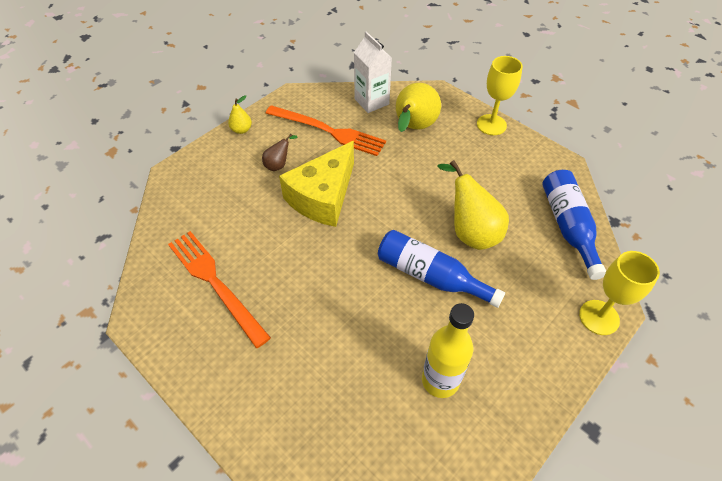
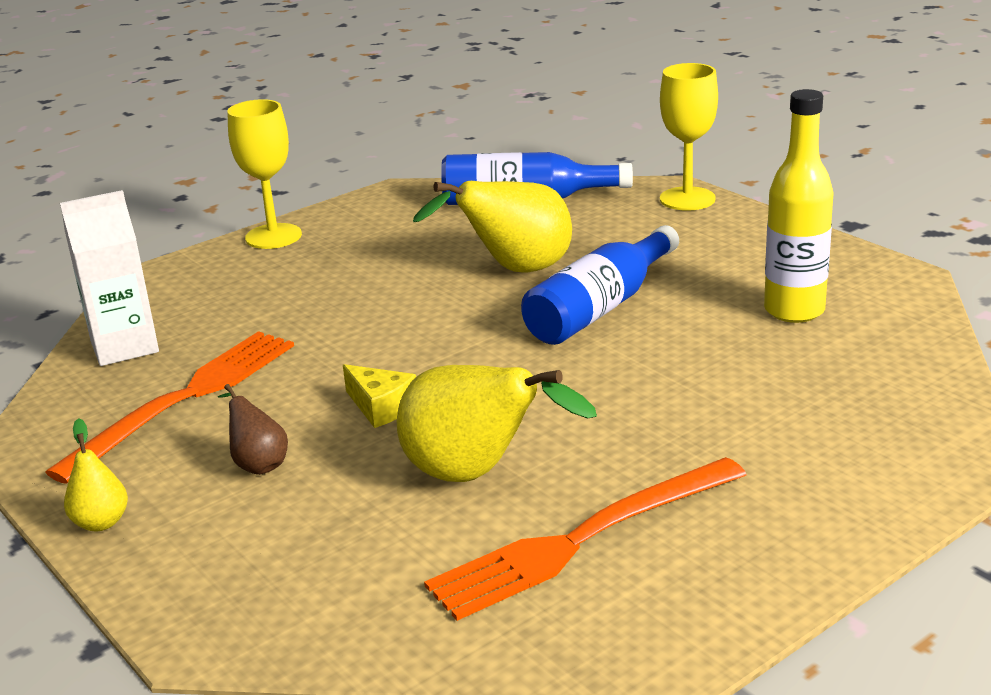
camera: 80 degrees left, 25 degrees down
(323, 197) = (381, 407): yellow cheese -> yellow cheese, size x0.44
(413, 128) = (236, 306): yellow pear -> yellow pear (476, 475)

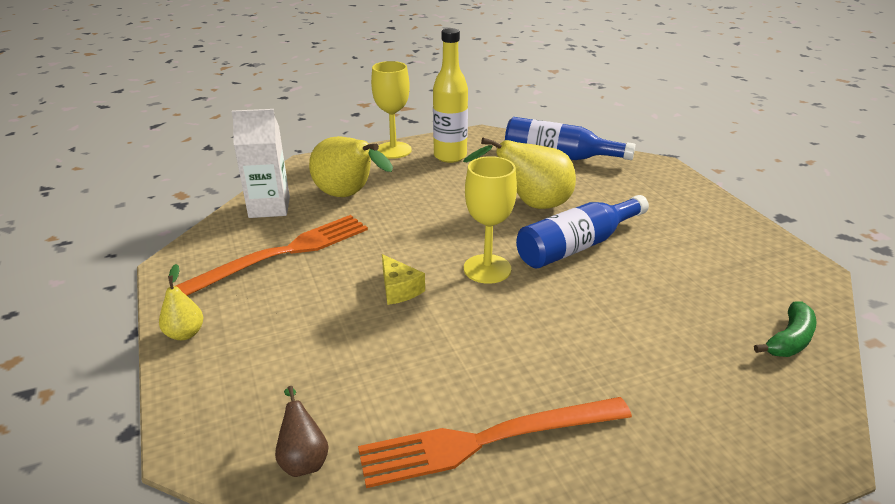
camera: 15 degrees right, 5 degrees up
(258, 463) = (301, 313): brown pear -> brown pear (303, 459)
(476, 475) = (436, 361): yellow pear -> yellow pear (348, 196)
(687, 199) = (669, 175): yellow goblet -> yellow goblet (487, 269)
(794, 311) = (717, 279): yellow bottle -> yellow bottle (450, 156)
(900, 358) = (789, 340): none -> green banana

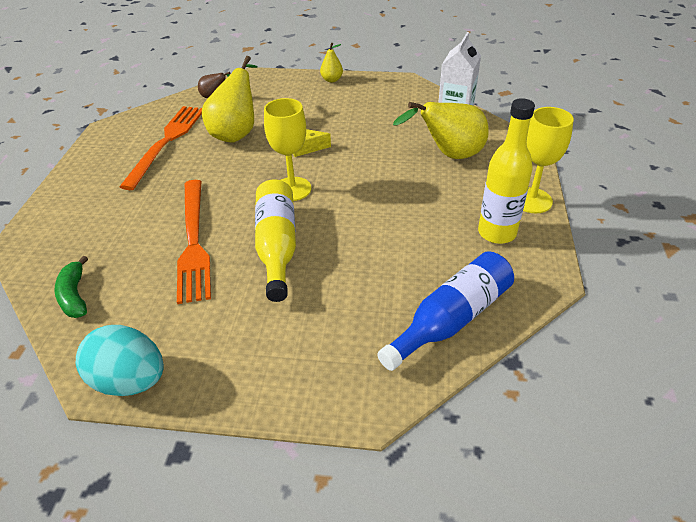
camera: 120 degrees right, 10 degrees up
(283, 253) = (385, 116): orange fork -> orange fork (193, 242)
(531, 205) = (360, 248): yellow pear -> yellow pear (236, 133)
(577, 246) = (277, 246): blue bottle -> yellow bottle
(787, 256) = (130, 381): none -> turquoise egg

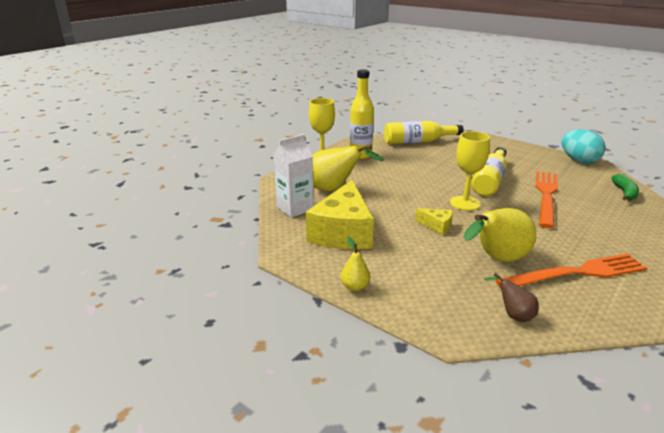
camera: 150 degrees left, 15 degrees down
(166, 142) = (576, 273): orange fork -> orange fork turned 150 degrees counterclockwise
(383, 112) = (343, 232): none -> yellow cheese
(451, 319) = (418, 142): blue bottle -> yellow bottle

